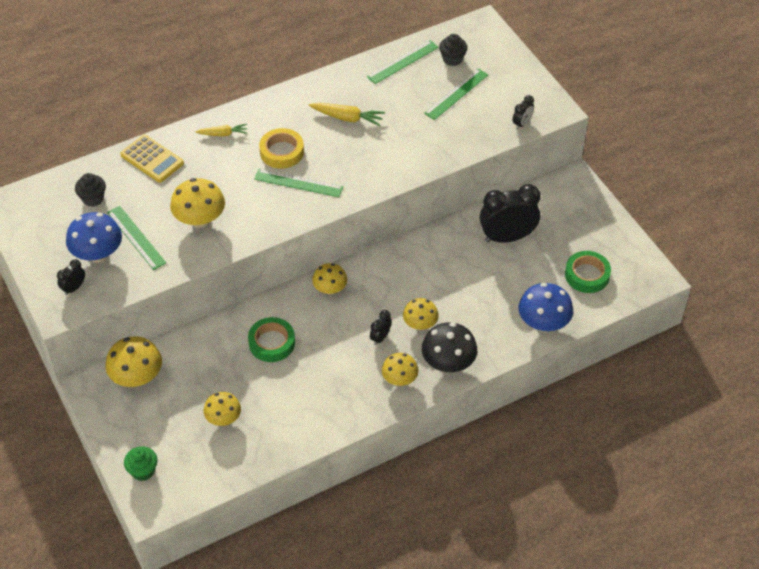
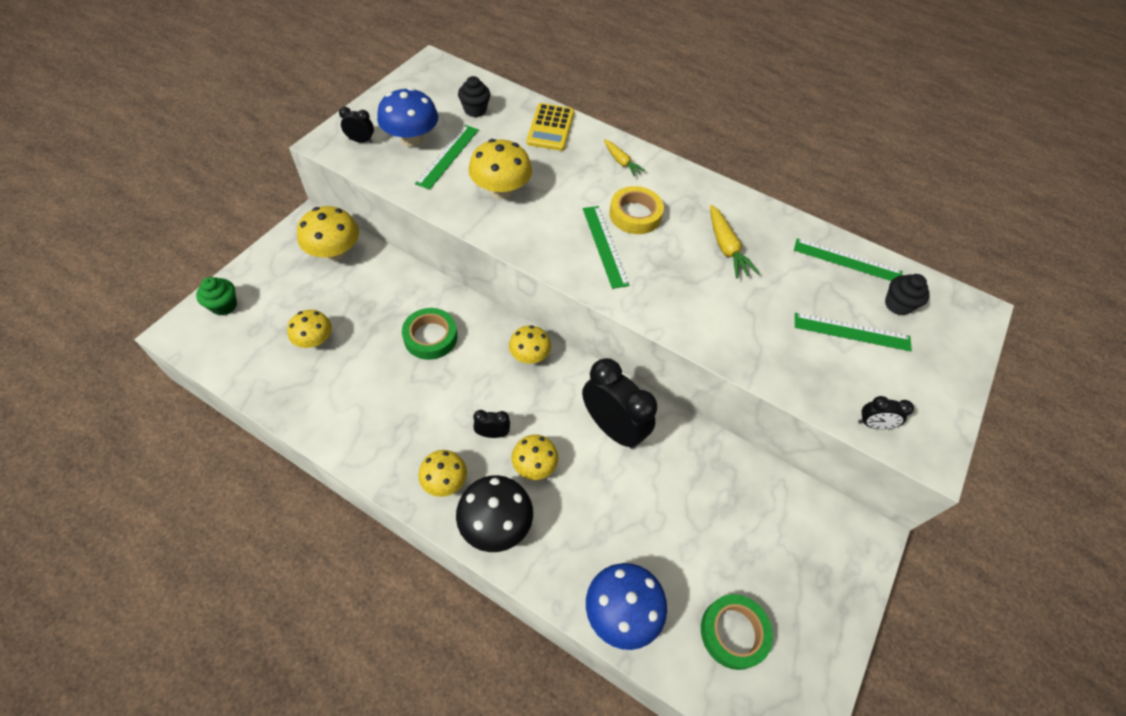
camera: 55 degrees right, 5 degrees up
(507, 237) = (721, 501): black clock -> black clock (612, 427)

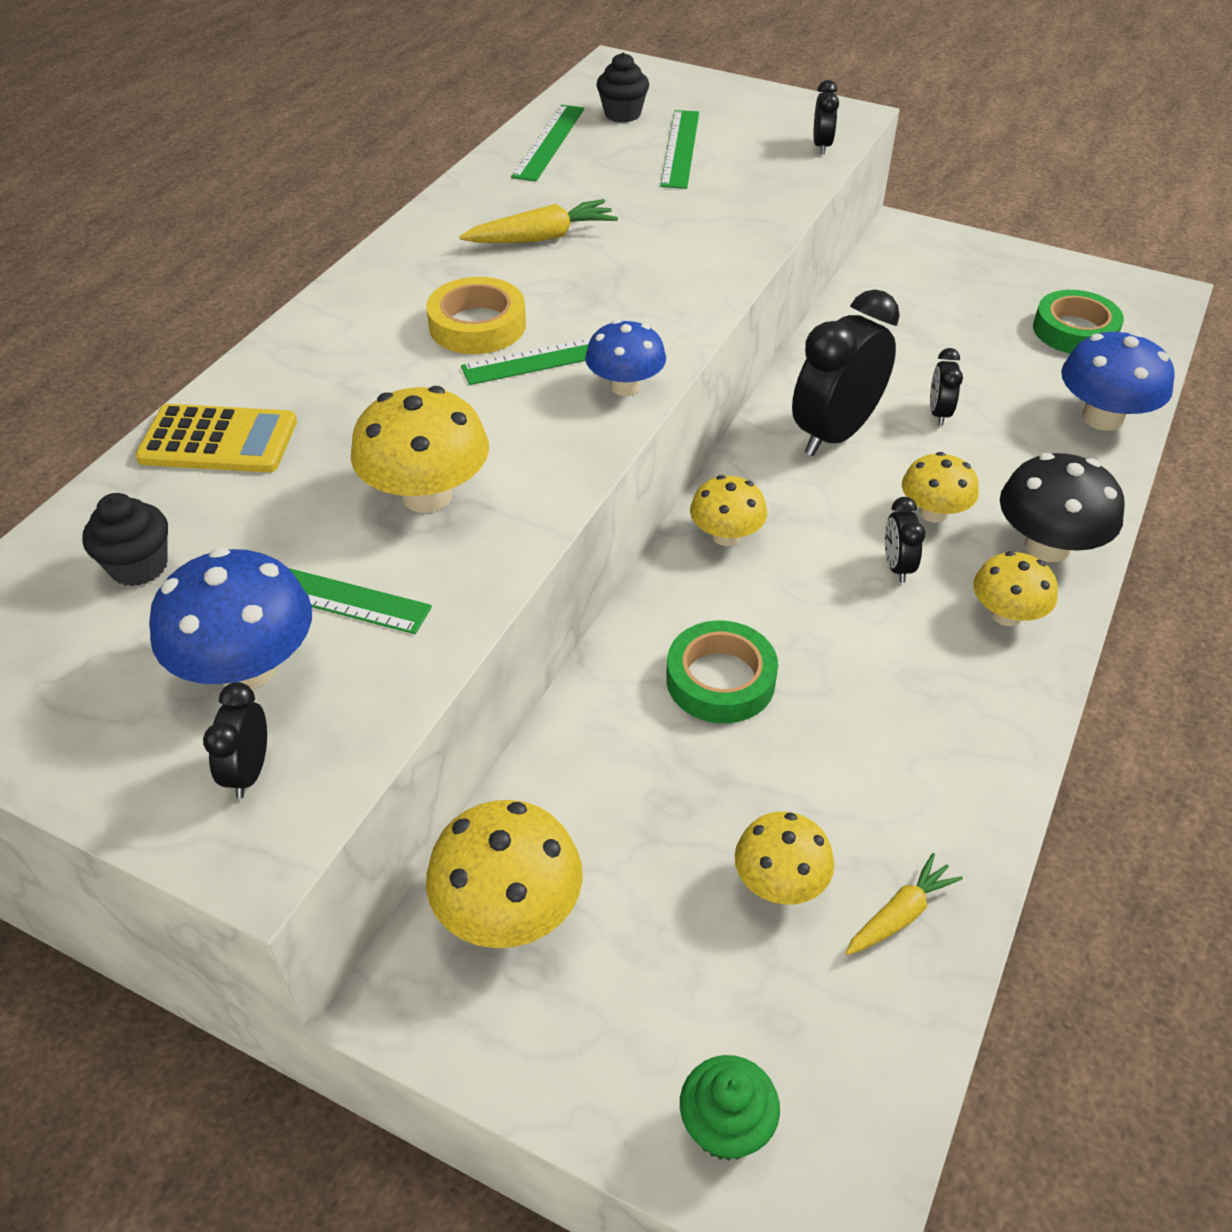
camera: 90 degrees left, 10 degrees down
(574, 269) = (625, 386): none -> blue mushroom
(621, 162) = (332, 344): yellow carrot -> yellow carrot (899, 914)
(630, 496) = (938, 413): none -> black clock

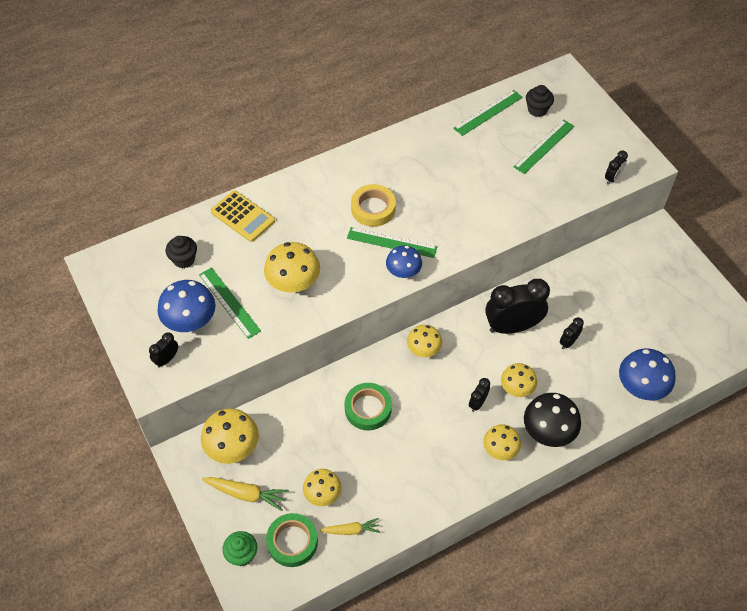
camera: 35 degrees right, 10 degrees up
(542, 237) = (437, 172): yellow carrot -> yellow carrot (246, 494)
(1074, 331) = (680, 334): green tape -> green tape (292, 542)

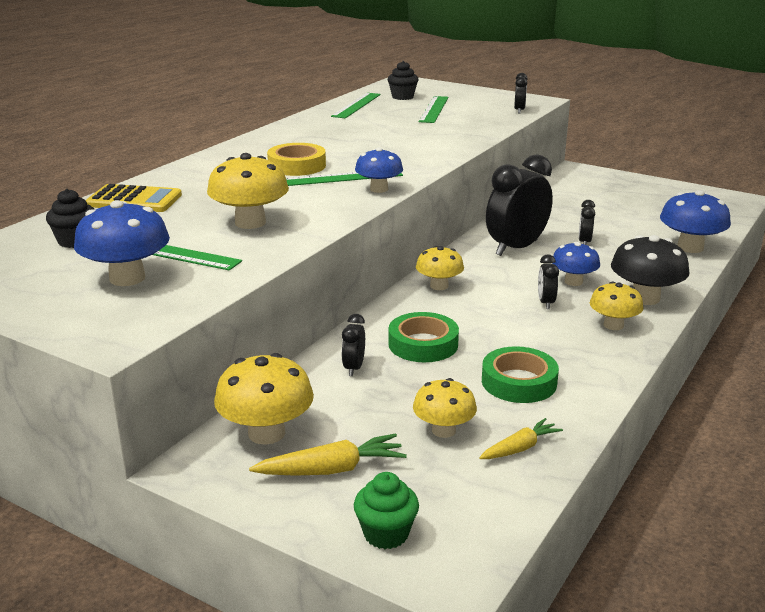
camera: 30 degrees left, 30 degrees down
(167, 359) = (117, 314): black clock -> black clock (354, 368)
(292, 542) = (450, 490): green tape -> green tape (519, 382)
(517, 388) = (573, 282): yellow mushroom -> blue mushroom

